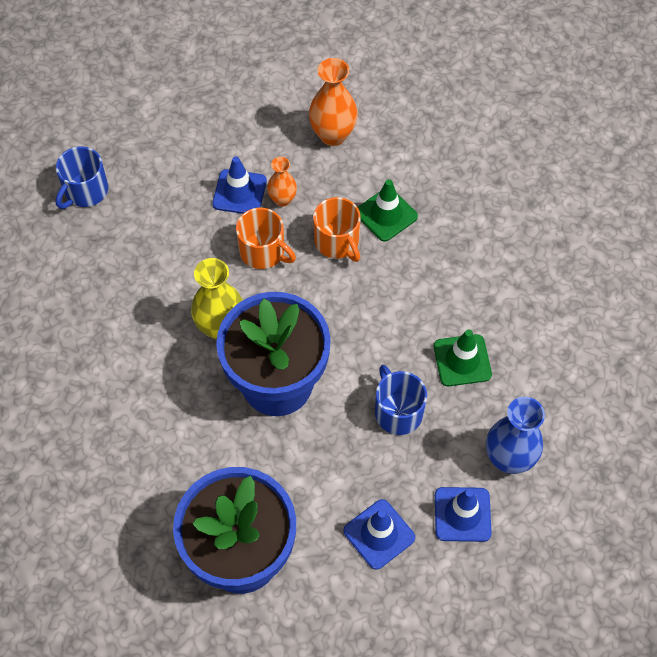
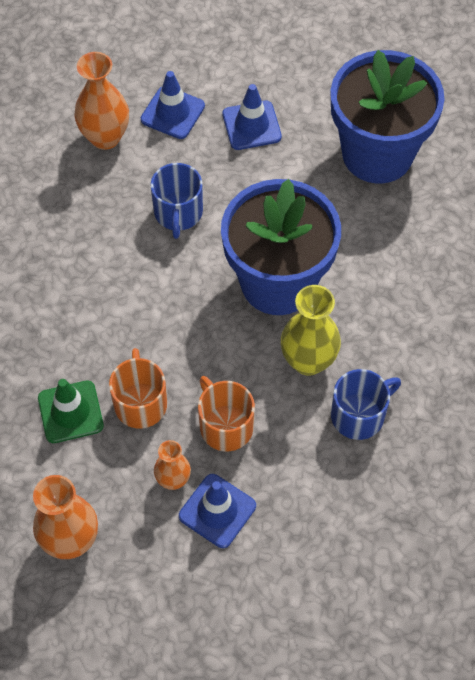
camera: 155 degrees left, 0 degrees up
(85, 191) = (398, 593): blue mug -> blue mug (359, 415)
(462, 360) = (90, 232): green traffic cone -> none
(508, 459) = (105, 137): blue vase -> orange vase

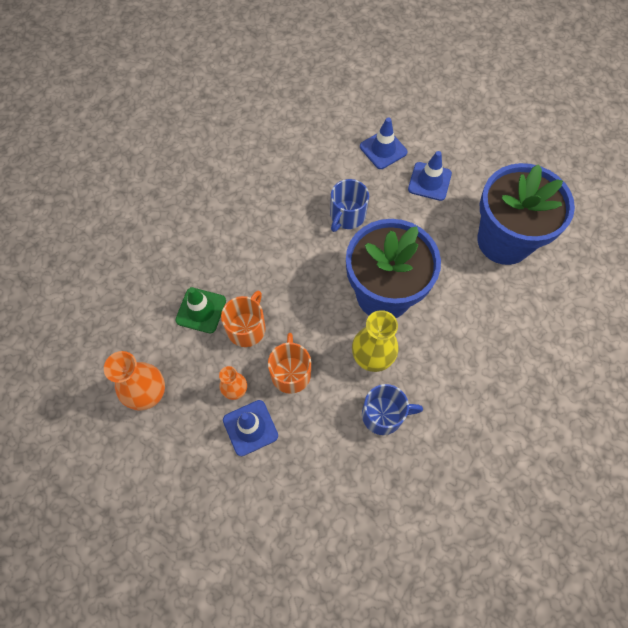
camera: 30 degrees right, 5 degrees up
(105, 137) = (331, 145): orange vase -> none

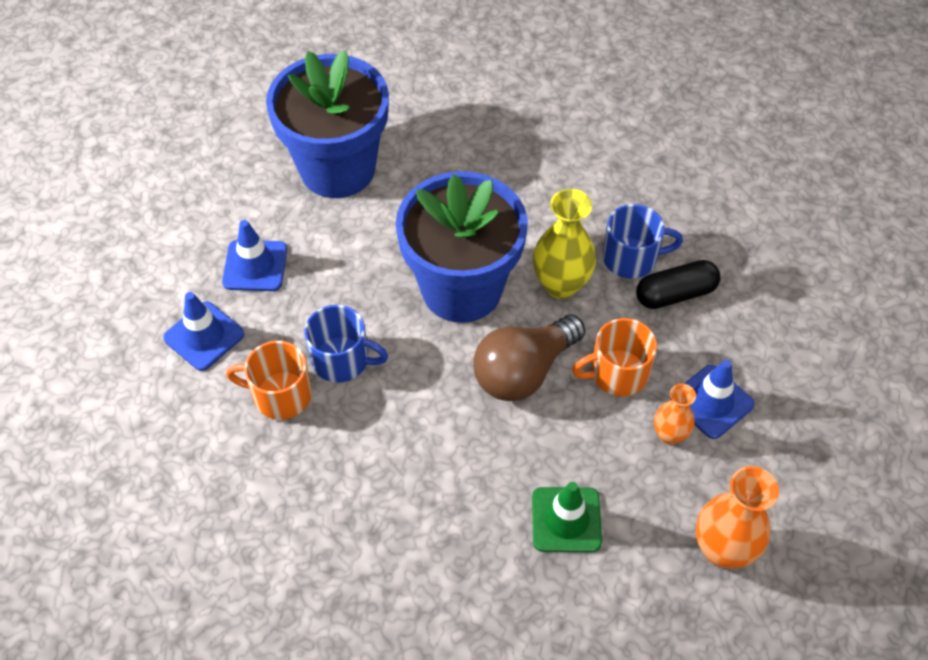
camera: 105 degrees left, 10 degrees down
(247, 328) = (572, 447): orange mug -> orange mug (280, 395)
(309, 315) = (524, 371): none -> brown light bulb
(344, 435) = (675, 294): none -> black capsule
(383, 415) = (631, 258): blue mug -> blue mug turned 105 degrees clockwise

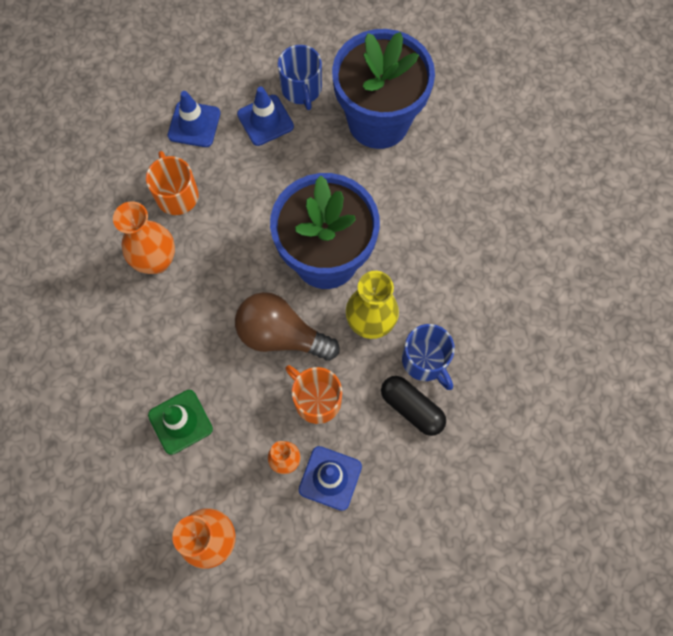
camera: 60 degrees right, 15 degrees up
(342, 360) = (223, 215): blue mug -> blue mug (301, 89)
(349, 454) = (156, 261): none -> orange vase

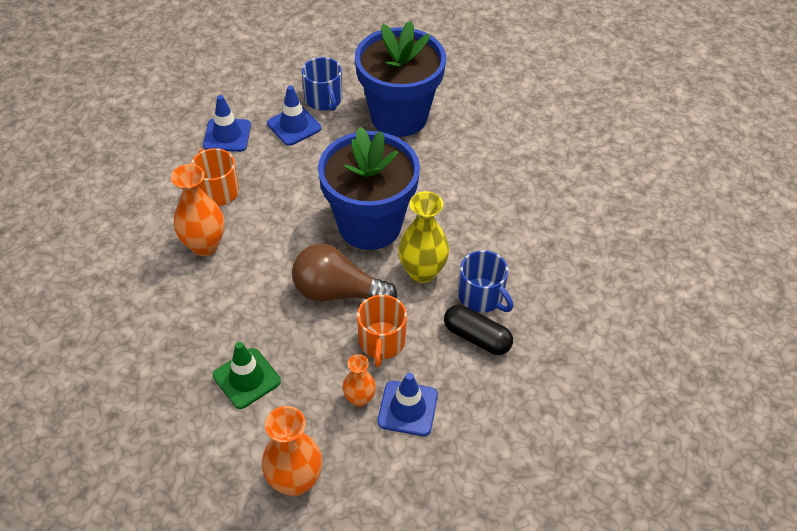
camera: 10 degrees left, 20 degrees down
(316, 399) = (381, 342): orange mug -> orange mug turned 120 degrees counterclockwise

